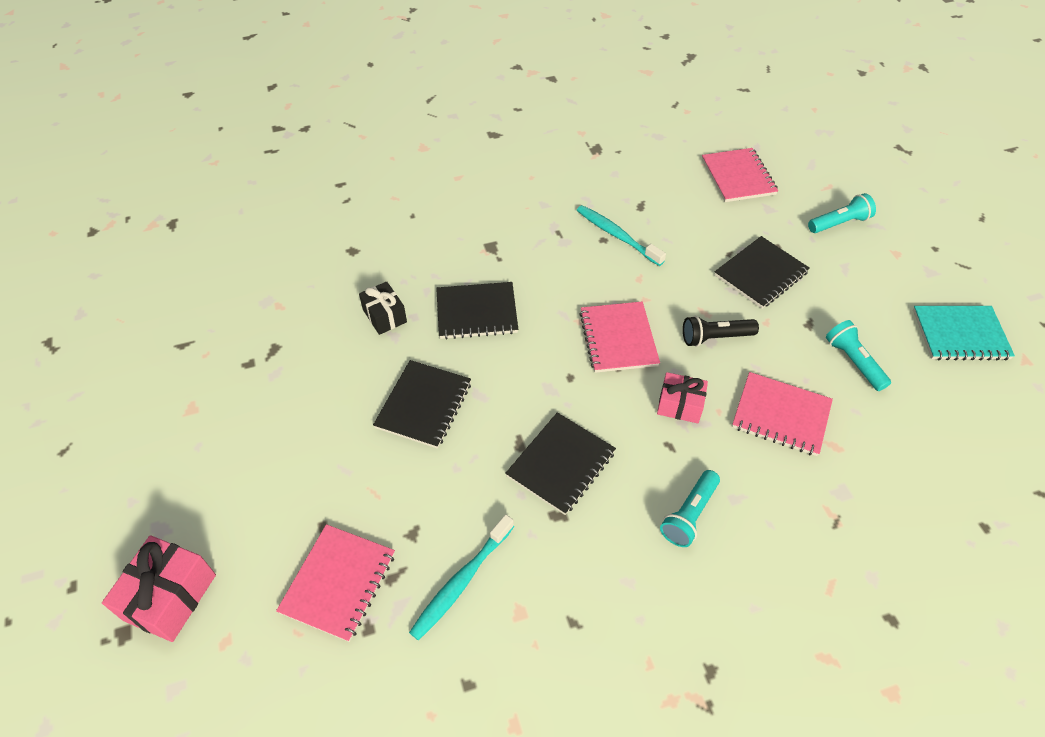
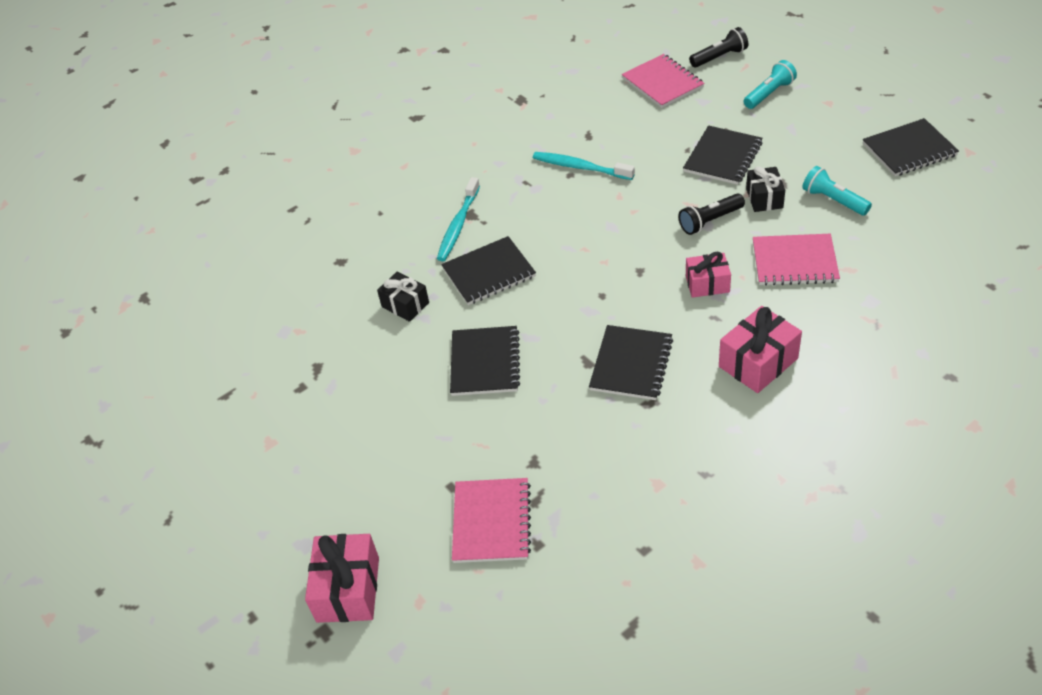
camera: 15 degrees left, 5 degrees down
(461, 582) = (596, 481): turquoise toothbrush -> turquoise toothbrush (458, 225)
(618, 338) = (627, 250): pink notebook -> none
(689, 515) = (758, 362): turquoise flashlight -> pink gift
(782, 333) = (764, 198): none -> black gift
(807, 169) = (719, 57): none -> black flashlight
(960, 335) = (909, 150): turquoise notebook -> black notebook

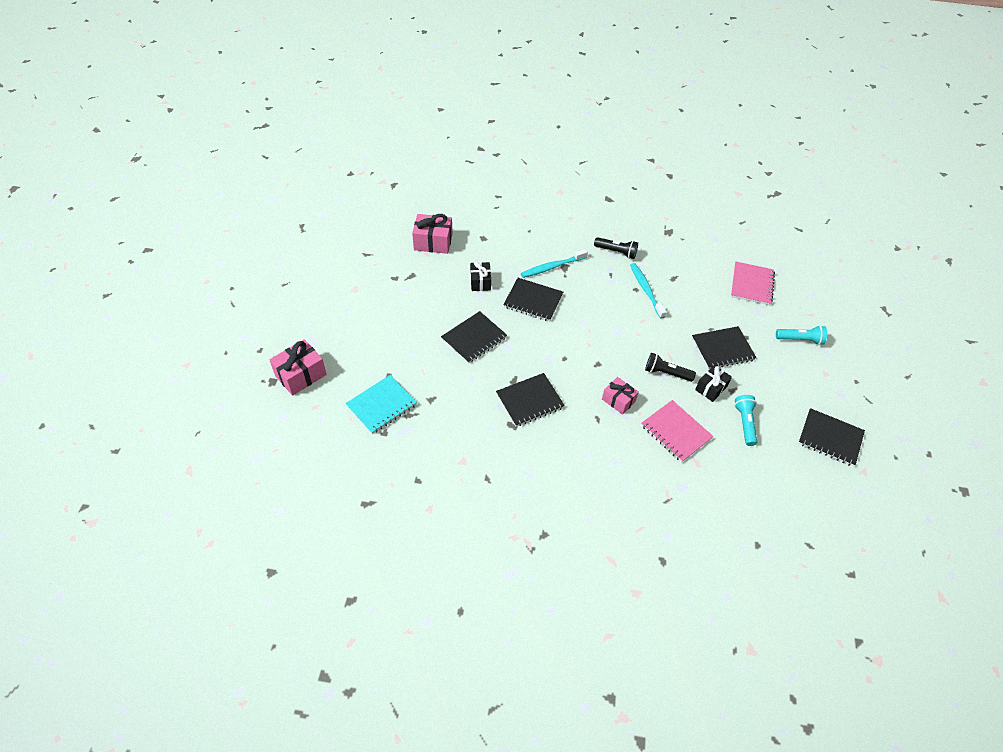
camera: 40 degrees right, 5 degrees up
(491, 522) = (382, 405): pink notebook -> turquoise notebook
(719, 57) = (804, 297): black flashlight -> black flashlight (616, 252)
(758, 362) = (584, 458): pink gift -> pink gift (433, 242)

